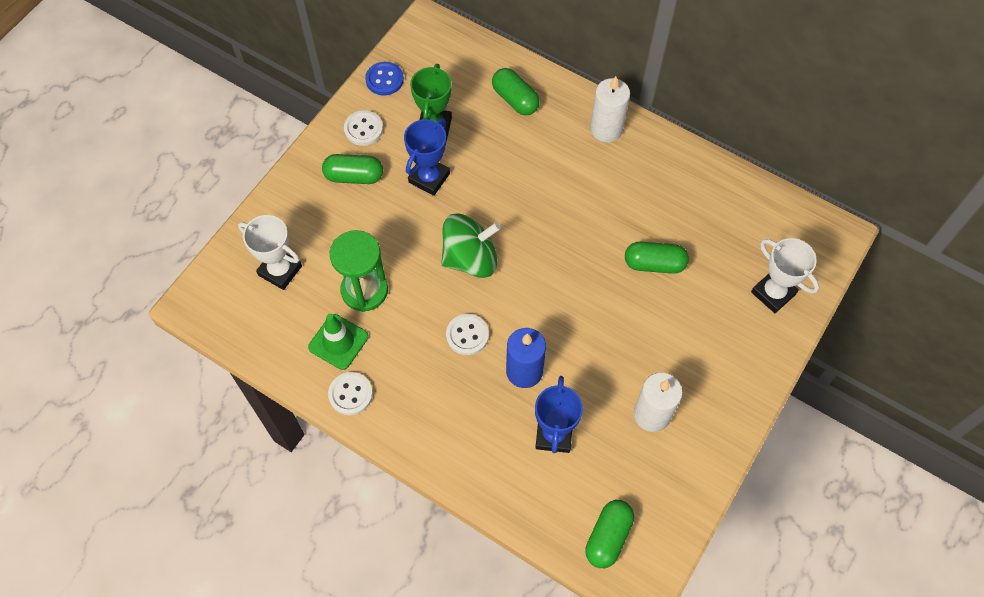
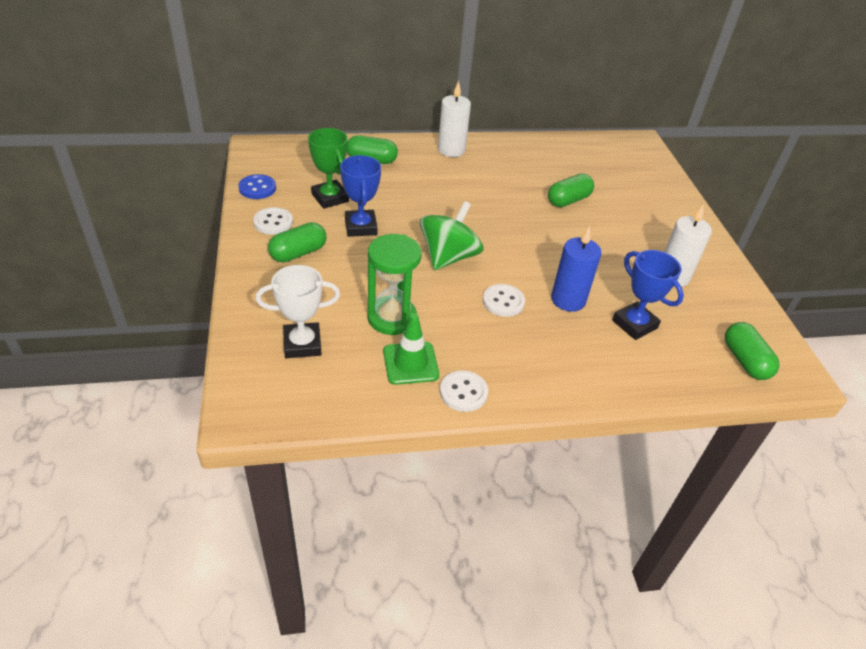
camera: 45 degrees left, 20 degrees down
(773, 293) = (649, 181): white trophy -> none

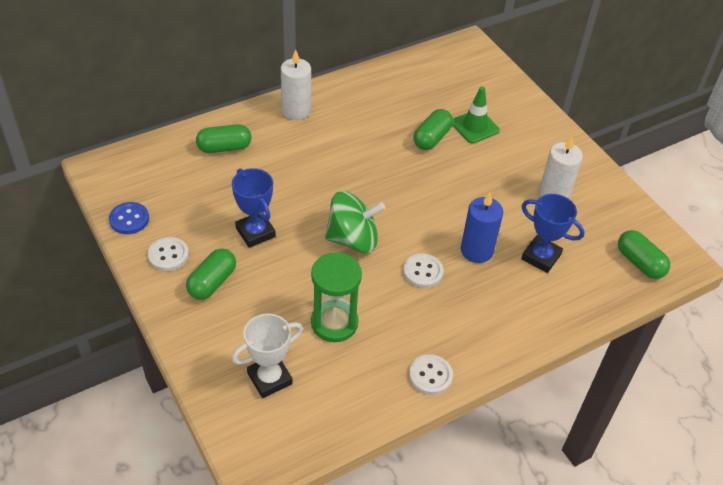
camera: 20 degrees left, 5 degrees up
(330, 198) = (208, 207): green trophy -> none
(410, 363) = (373, 363): green traffic cone -> green traffic cone (475, 126)
(449, 257) = (353, 239): green spinning top -> green spinning top turned 75 degrees clockwise

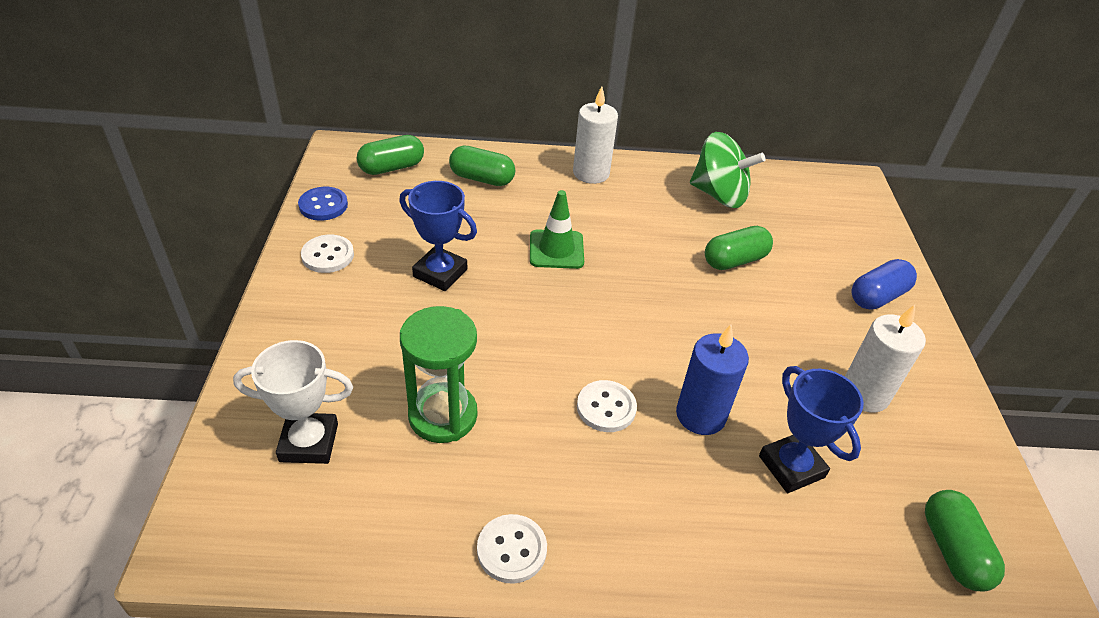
camera: 30 degrees right, 5 degrees down
(212, 282) = (346, 303): green capsule -> green capsule (392, 167)
(255, 232) = (440, 273): blue trophy -> blue trophy turned 60 degrees counterclockwise
(353, 239) = (547, 329): green spinning top -> green spinning top (719, 195)
(475, 126) = (802, 269): green traffic cone -> green traffic cone (556, 249)
(527, 126) = (877, 296): none -> blue capsule

